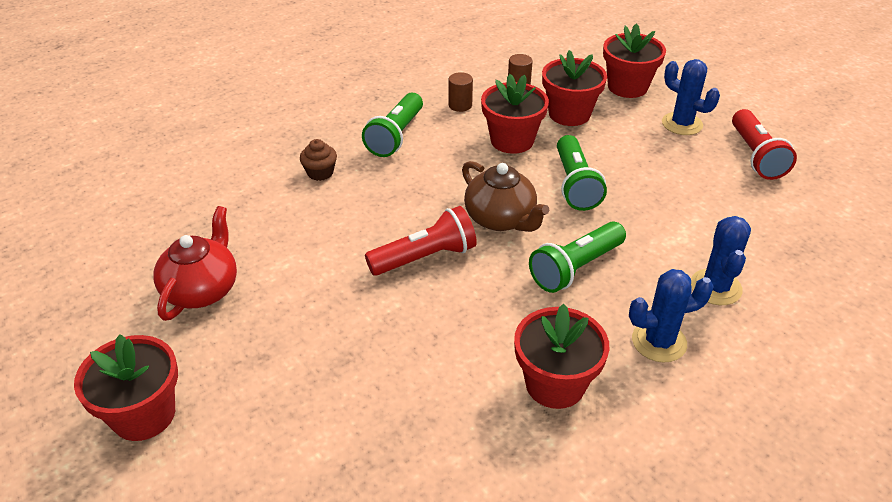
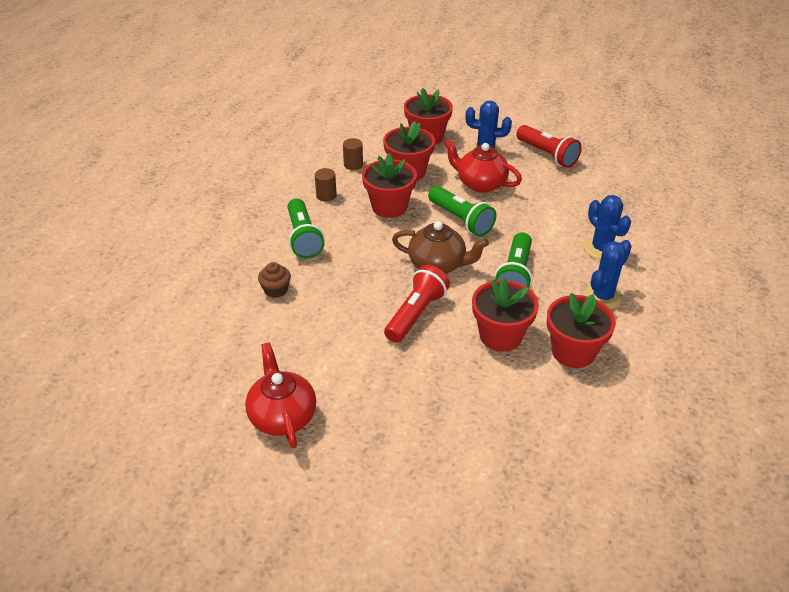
camera: 35 degrees left, 0 degrees up
(144, 414) = (340, 520): red flower pot -> red flower pot (500, 336)
(638, 156) = (480, 183): none -> red teapot

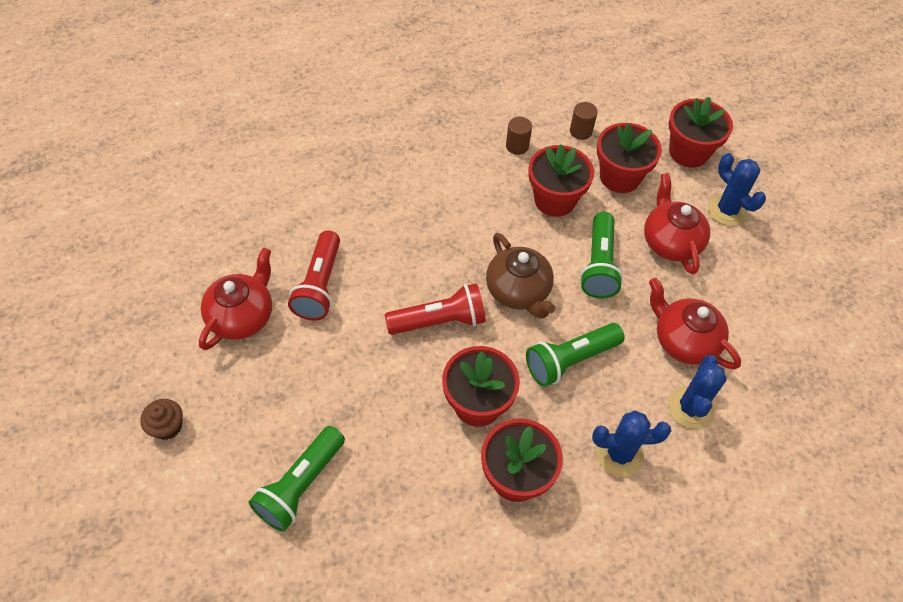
camera: 45 degrees right, 15 degrees up
(276, 290) = (368, 205): brown cupcake -> brown cupcake (167, 426)
(303, 238) = (446, 174): green flashlight -> green flashlight (301, 485)
(547, 155) = (786, 264): red flashlight -> red flashlight (320, 285)
(554, 222) = (684, 341): none -> red teapot

